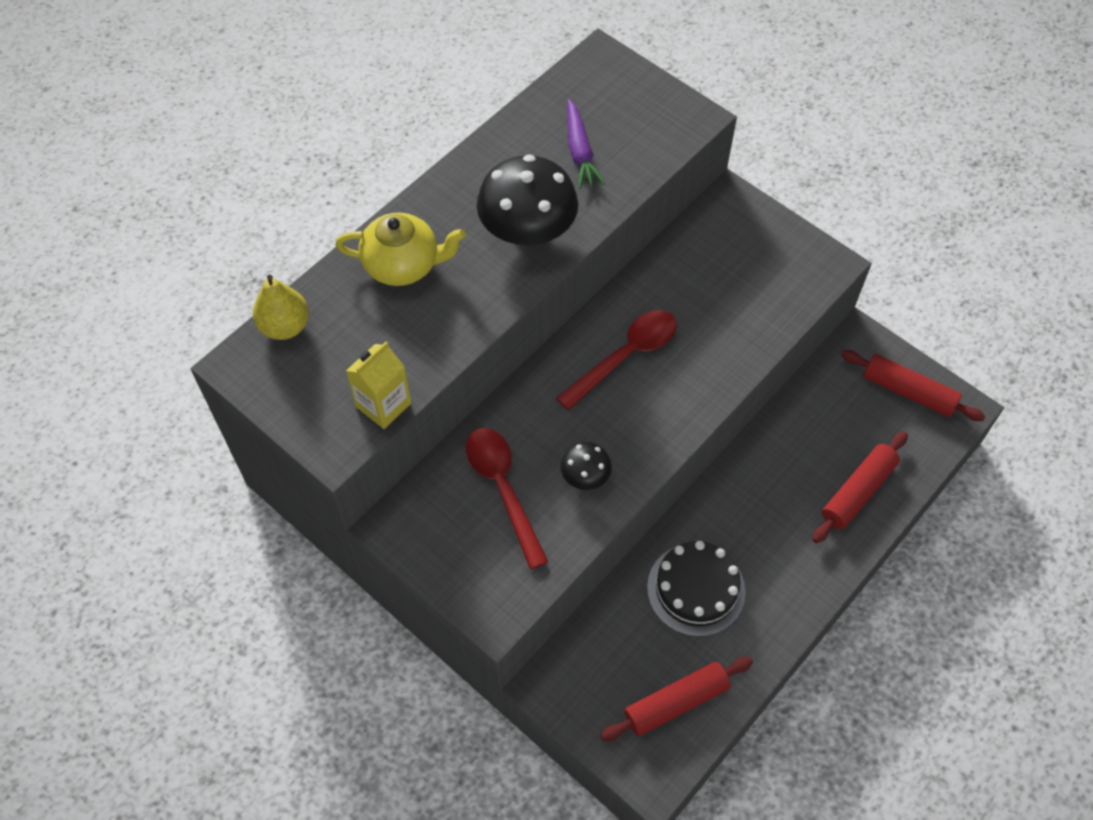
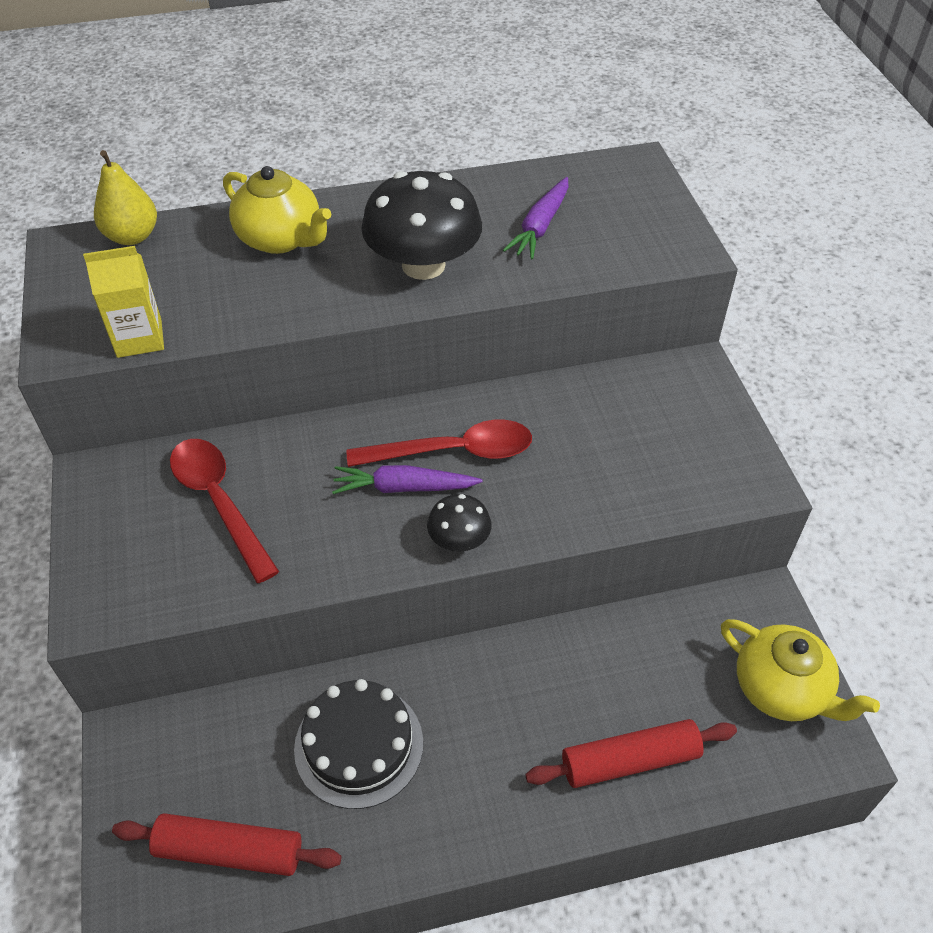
camera: 35 degrees right, 10 degrees down
(503, 488) = (219, 502): red spoon -> red spoon turned 45 degrees counterclockwise
(585, 476) = (306, 537): black mushroom -> black mushroom (459, 540)
(616, 402) = (404, 487): none -> purple carrot
(908, 391) = (781, 689): red rolling pin -> yellow teapot

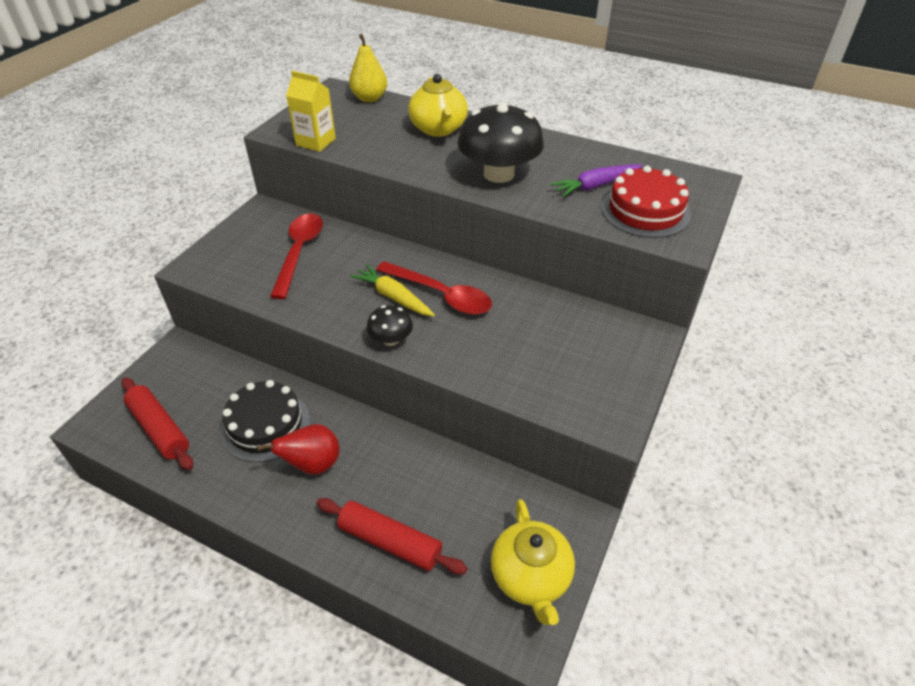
camera: 40 degrees right, 5 degrees down
(404, 487) = (393, 297): purple carrot -> yellow carrot
(464, 746) = (313, 464): none -> red pear
(619, 232) = (645, 211): none -> red cake

